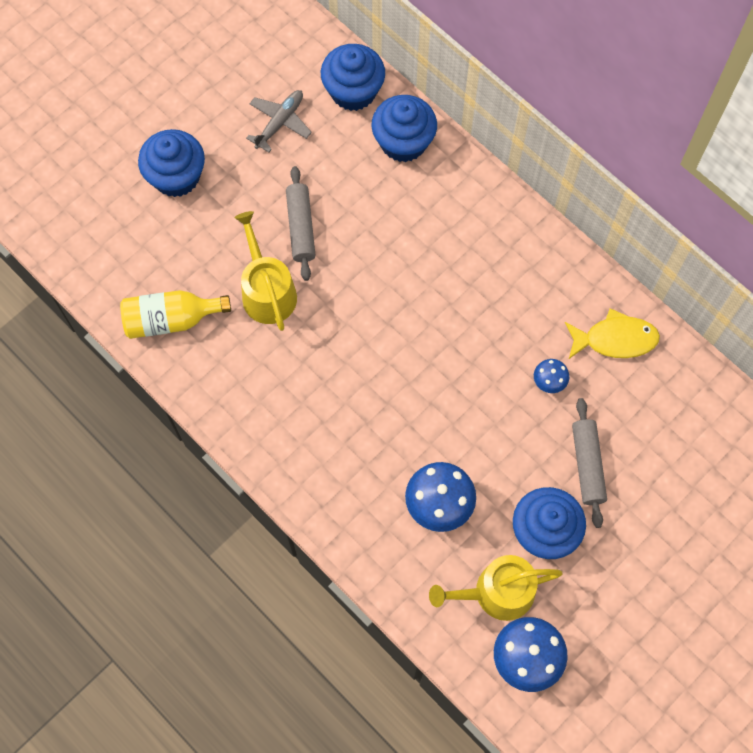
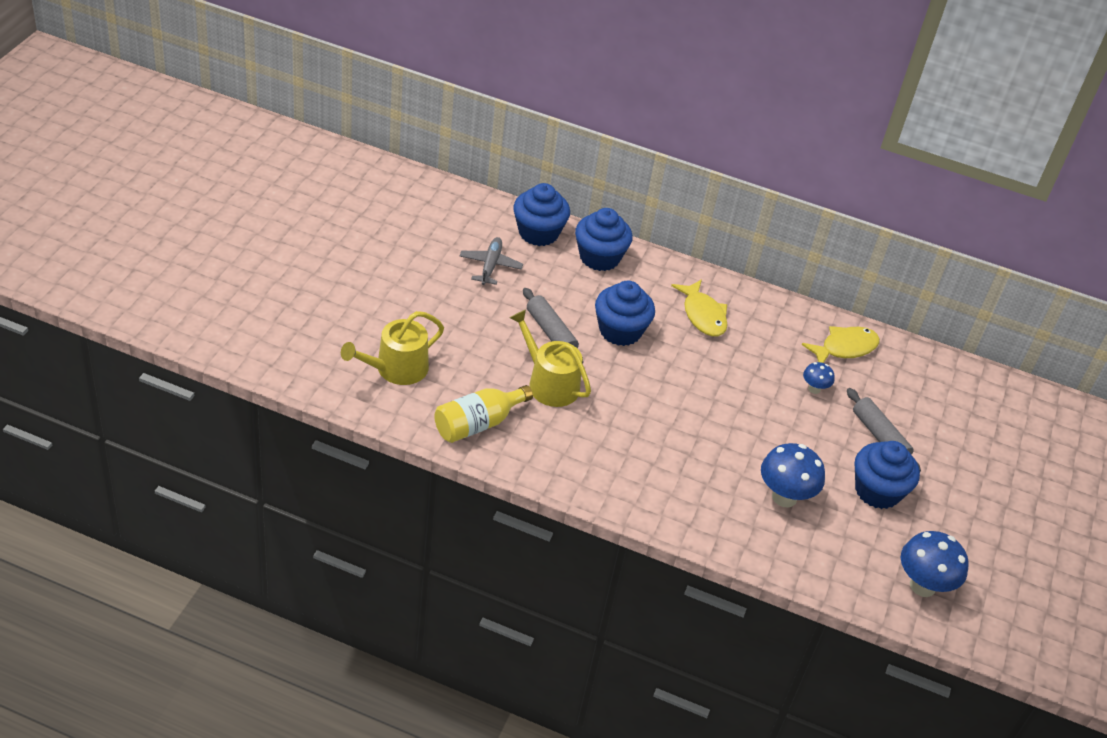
camera: 30 degrees left, 25 degrees down
(176, 176) = (423, 321): blue cupcake -> blue cupcake (620, 331)
(477, 250) = (703, 315): none -> yellow fish
(496, 592) = (869, 545): yellow watering can -> yellow watering can (396, 369)

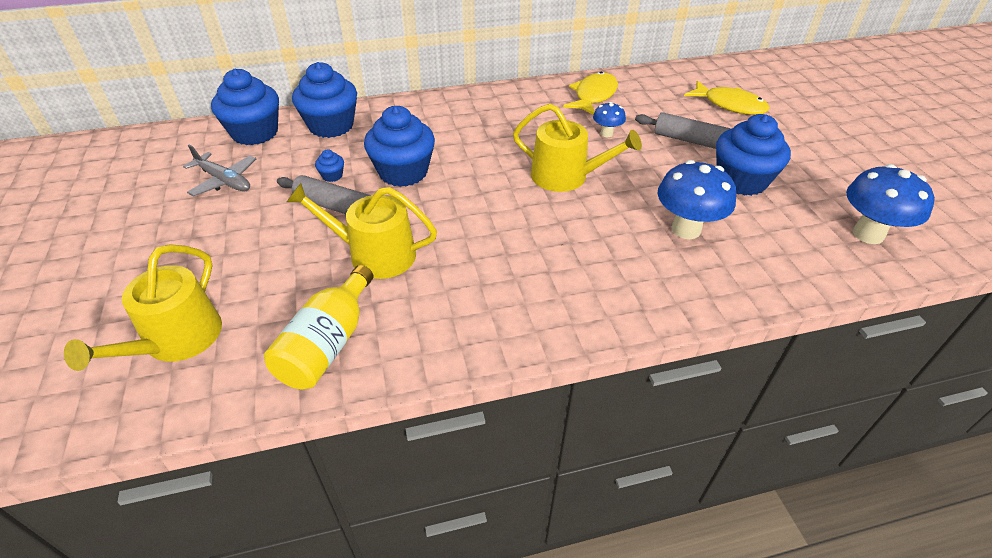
camera: 30 degrees left, 0 degrees up
(490, 266) = (224, 181): grey plane -> grey plane turned 150 degrees clockwise
(567, 304) = (332, 176): none -> blue cupcake
(703, 315) = (463, 126): yellow fish -> yellow fish (730, 105)
(739, 405) = (566, 176): none -> yellow watering can

